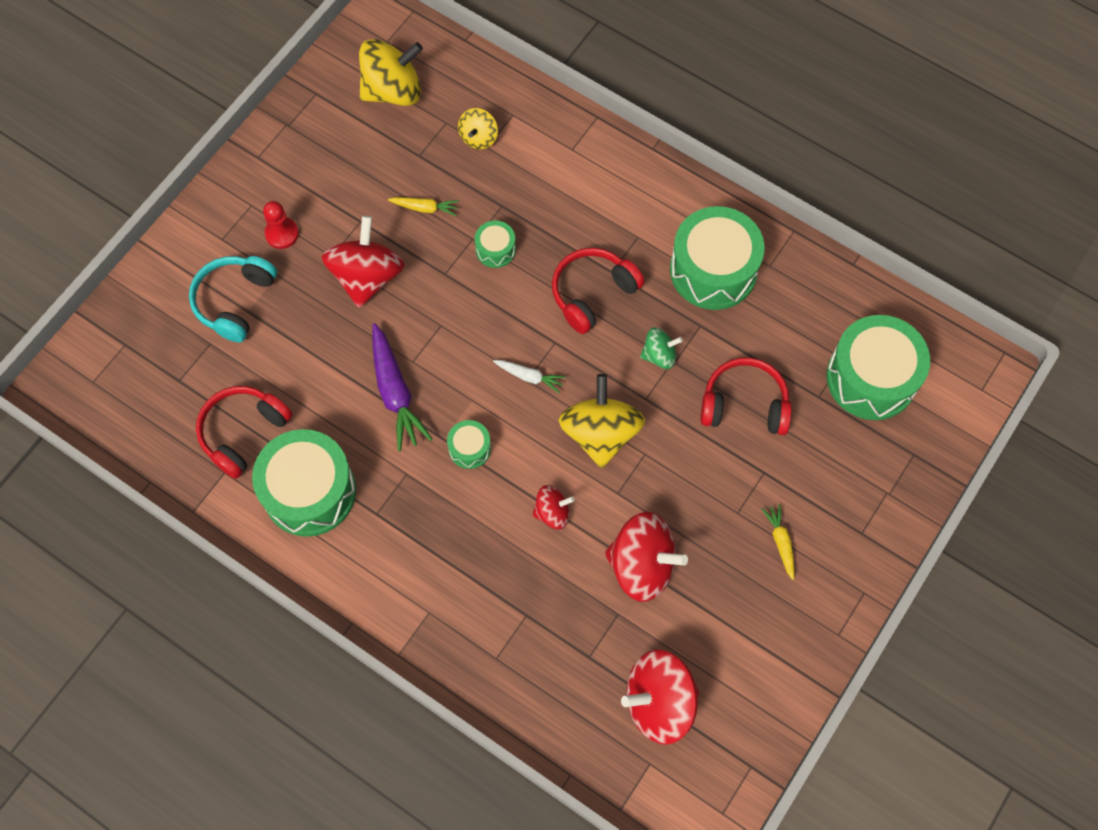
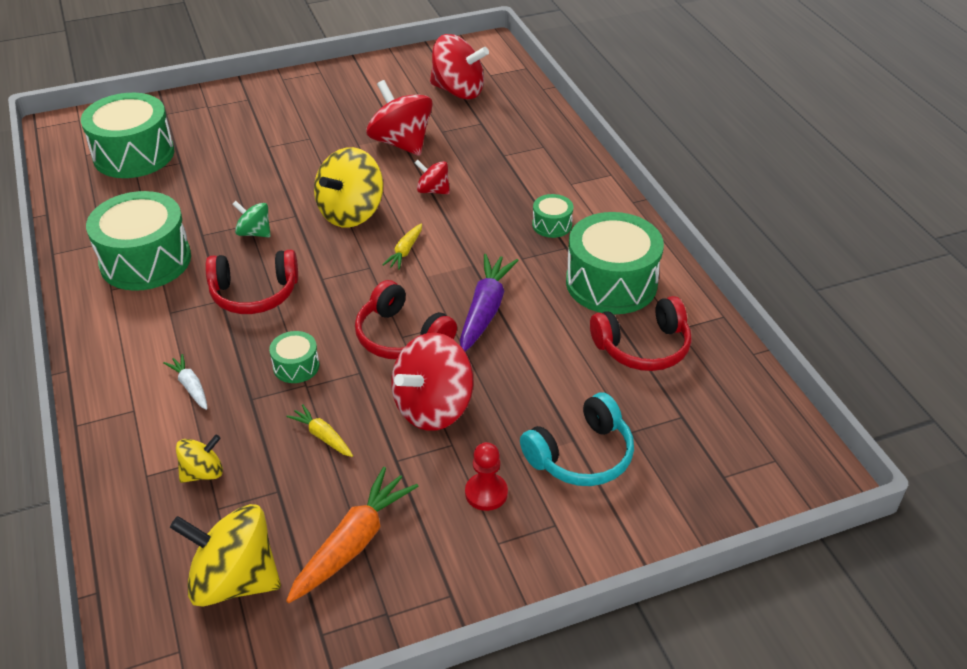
camera: 145 degrees left, 25 degrees down
(341, 152) = (353, 543): none -> orange carrot
(469, 448) = (458, 249): green drum -> green drum (552, 225)
(529, 377) = (366, 267): white carrot -> white carrot (190, 386)
(744, 404) = (233, 181): red headphones -> red headphones (401, 337)
(780, 542) = (301, 115): yellow carrot -> yellow carrot (405, 251)

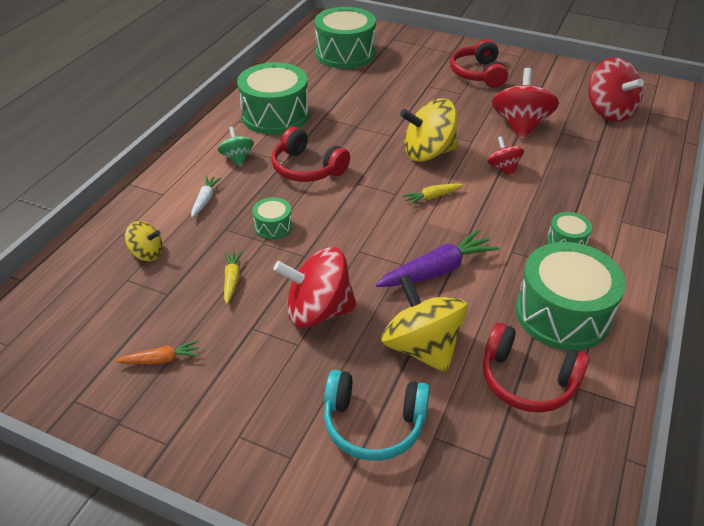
camera: 45 degrees right, 0 degrees up
(234, 580) = (80, 328): yellow spinning top -> yellow spinning top (422, 347)
(254, 233) = (353, 132): green spinning top -> green spinning top (237, 158)
(353, 543) = (161, 359): orange carrot -> orange carrot, size x0.54
(401, 337) = (358, 251): red headphones -> red headphones (478, 74)
(486, 493) = (276, 395): red pawn -> none

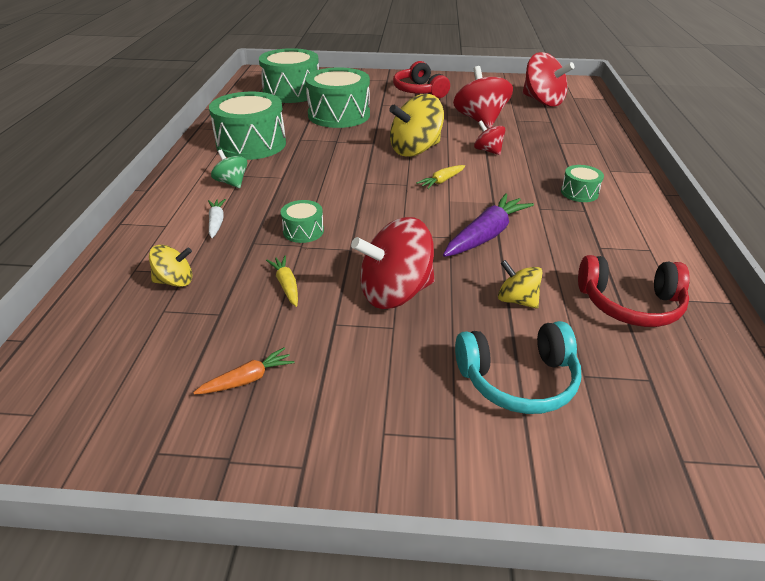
camera: 20 degrees left, 5 degrees down
(307, 168) = (308, 179): red headphones -> none
(422, 347) = (516, 300): yellow spinning top -> yellow spinning top, size x0.53
(562, 314) = (617, 245): green drum -> green drum (339, 115)

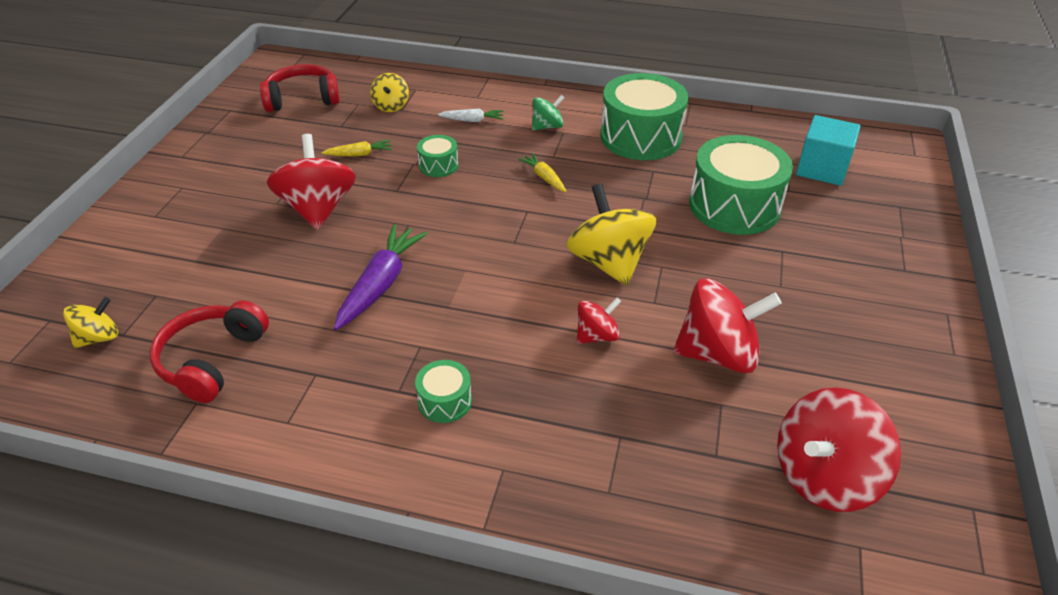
camera: 100 degrees right, 5 degrees up
(247, 379) = (265, 137): orange carrot -> none
(291, 92) = (822, 169): green drum -> turquoise cube
(419, 91) = (853, 302): red headphones -> red headphones (303, 99)
(441, 181) = (513, 271): yellow carrot -> yellow carrot (544, 177)
(486, 235) = (381, 284): purple carrot -> purple carrot turned 120 degrees counterclockwise
(516, 300) = (266, 280): yellow spinning top -> yellow spinning top (99, 337)
(518, 379) = (178, 256): turquoise headphones -> none

